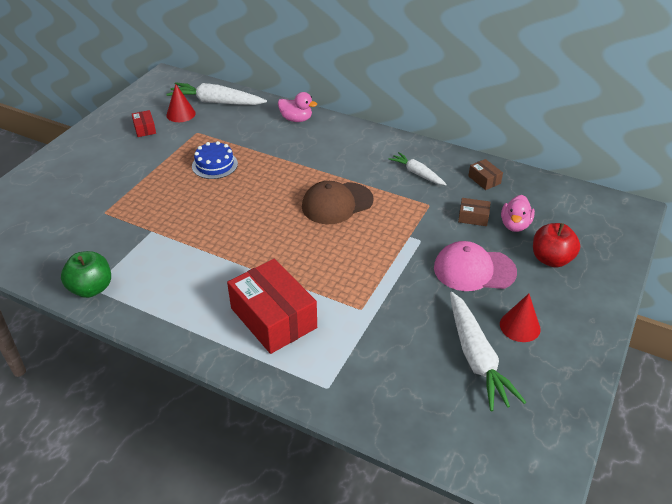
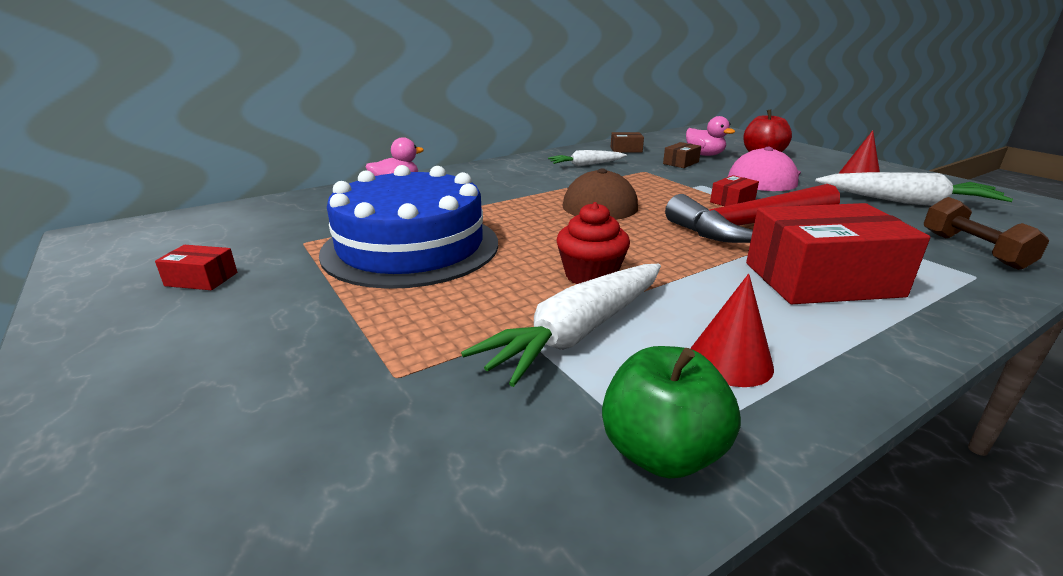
camera: 60 degrees left, 15 degrees down
(181, 114) = (228, 244): red cone -> red cone (730, 361)
(214, 165) = (411, 247): blue cake -> blue cake, size x2.14
(216, 102) = (257, 216): white carrot -> white carrot (578, 332)
(221, 233) = (590, 275): none -> red cupcake
(343, 277) = (749, 226): none -> red hammer
(379, 390) = (973, 250): none -> brown dumbbell
(391, 262) = (732, 201): none -> red box

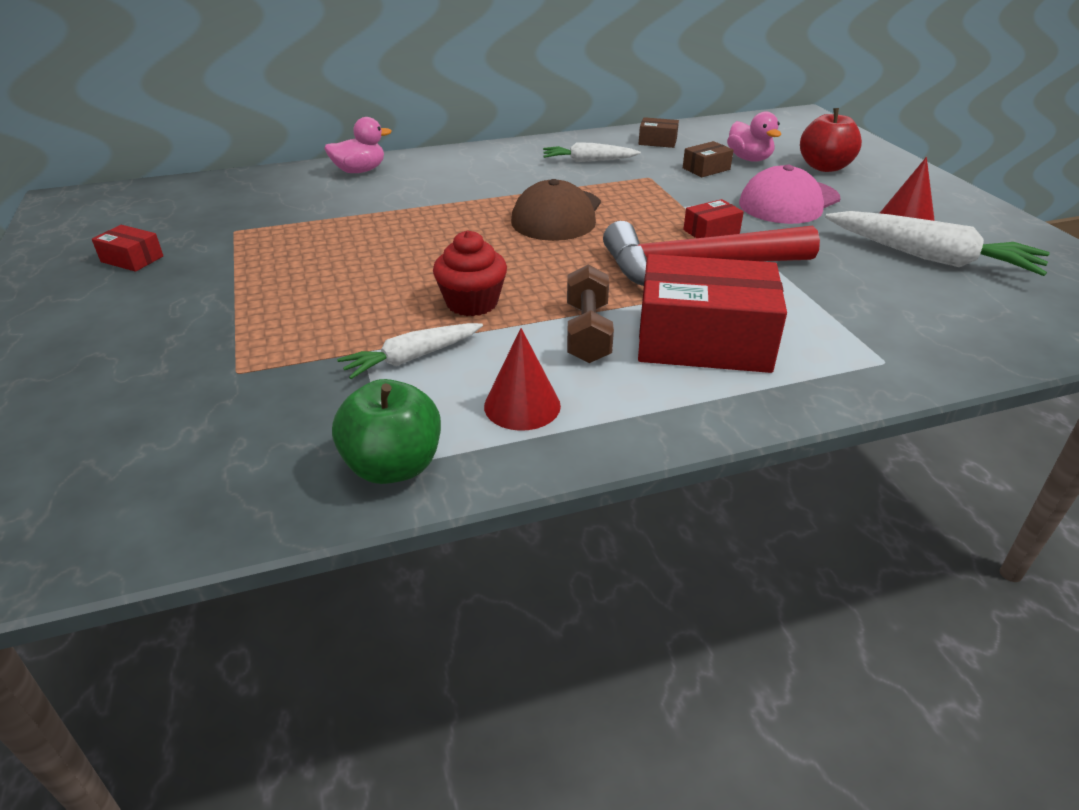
camera: 15 degrees right, 10 degrees up
(411, 247) = (327, 248): blue cake -> none
(578, 332) = (412, 358): white carrot -> white carrot, size x0.60
(973, 250) = (926, 331): brown dumbbell -> brown dumbbell (587, 333)

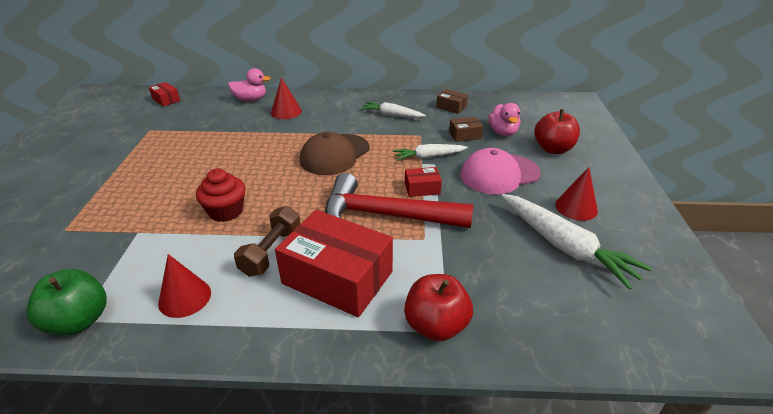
camera: 20 degrees right, 0 degrees up
(132, 259) = (85, 139): red box -> red box (166, 100)
(412, 358) = (158, 244): white carrot -> white carrot (428, 157)
(431, 178) = (286, 111): none -> red cone
(868, 359) = (436, 325): none -> red apple

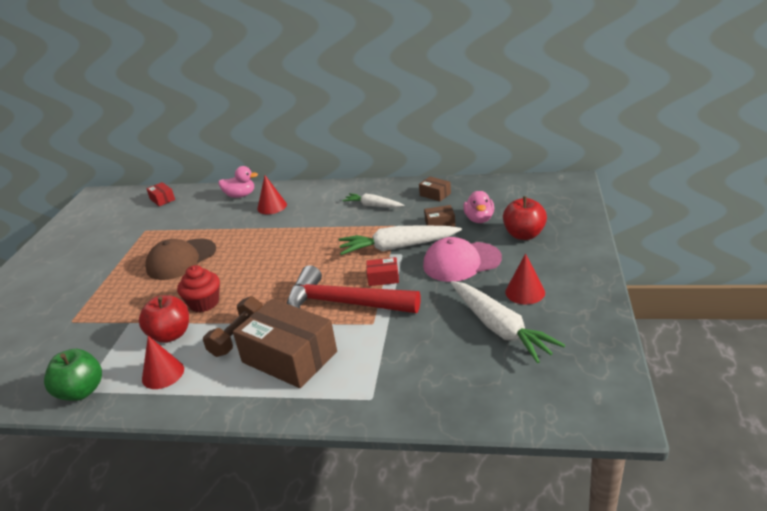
camera: 10 degrees right, 5 degrees down
(334, 154) = (309, 248): brown cap -> brown cap (181, 259)
(337, 277) = (289, 357): red box -> brown box
(428, 157) = (398, 247): white carrot -> white carrot, size x1.68
(436, 325) = (363, 394): red apple -> red apple (170, 335)

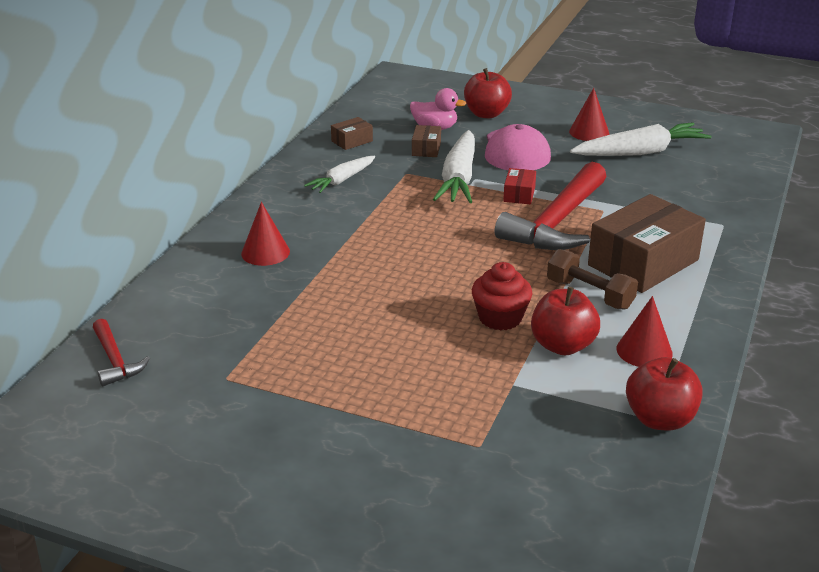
camera: 80 degrees left, 0 degrees up
(81, 391) = (660, 419): green apple -> red apple
(162, 199) = (115, 361): red box -> red hammer
(181, 259) = (364, 338): brown cap -> none
(240, 195) = (195, 278): pink duck -> none

